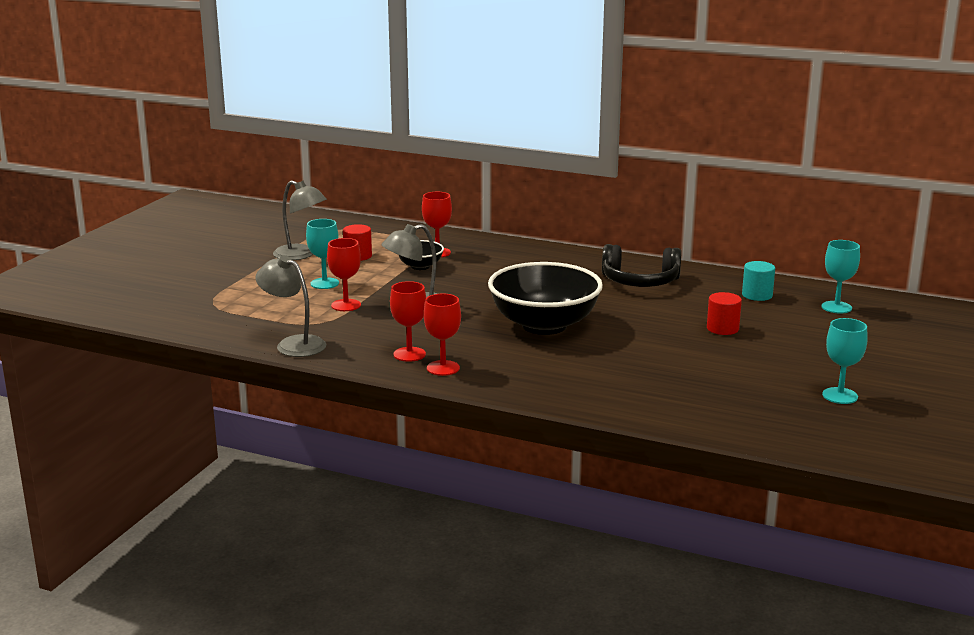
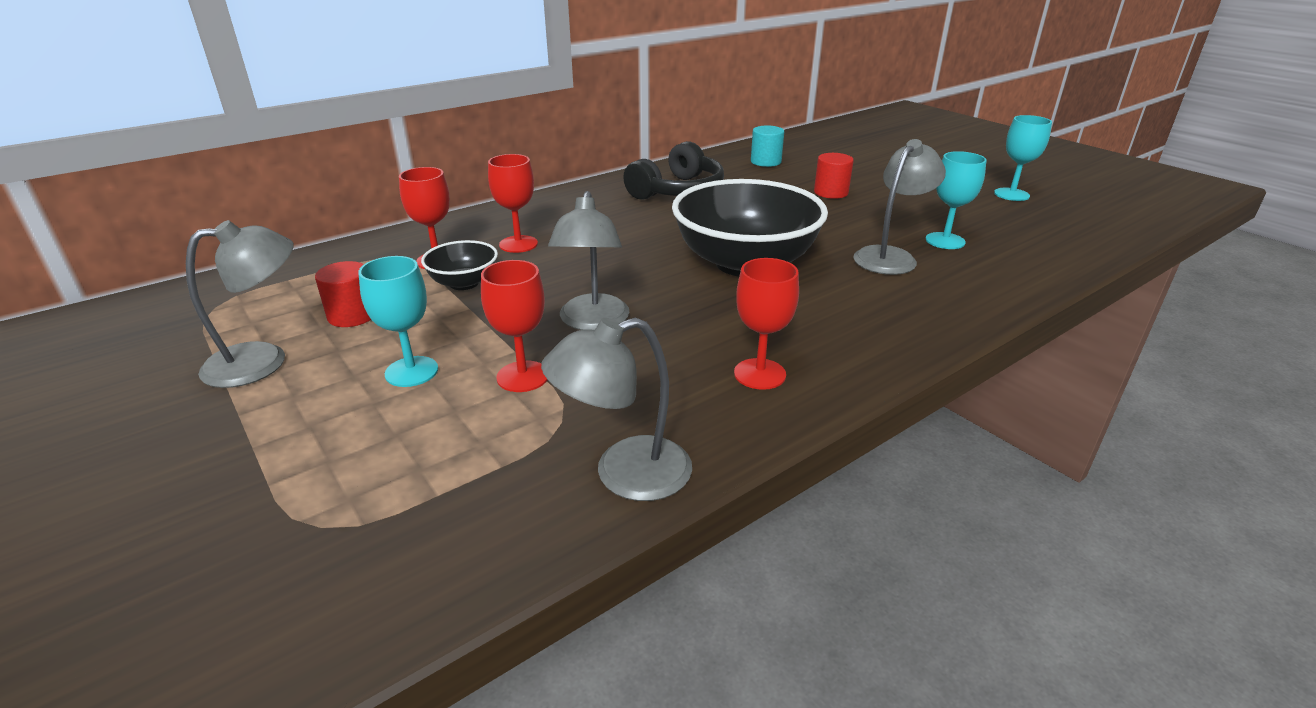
camera: 60 degrees left, 10 degrees up
(443, 368) = (827, 361): red goblet -> red goblet (518, 244)
(621, 365) = (890, 256): none -> grey lamp
(836, 307) = (820, 147): turquoise goblet -> turquoise goblet (945, 241)

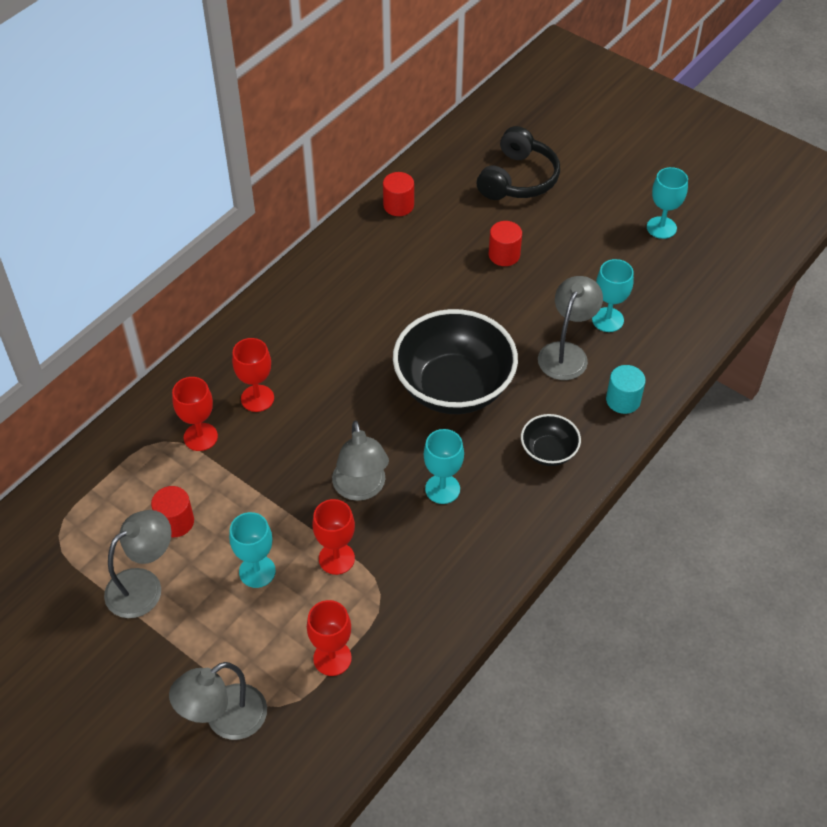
camera: 15 degrees left, 20 degrees up
(464, 283) = (240, 462): black bowl -> black bowl (548, 452)
(624, 474) = (435, 627): grey lamp -> grey lamp (225, 720)
(677, 191) = (364, 279): black headphones -> black headphones (518, 179)
(698, 337) = (442, 489): none -> turquoise goblet
(731, 159) = (398, 205): none -> red cylinder
(759, 374) = (494, 519): red goblet -> red goblet (332, 658)
(765, 162) = (433, 204): turquoise cylinder -> turquoise cylinder (623, 400)

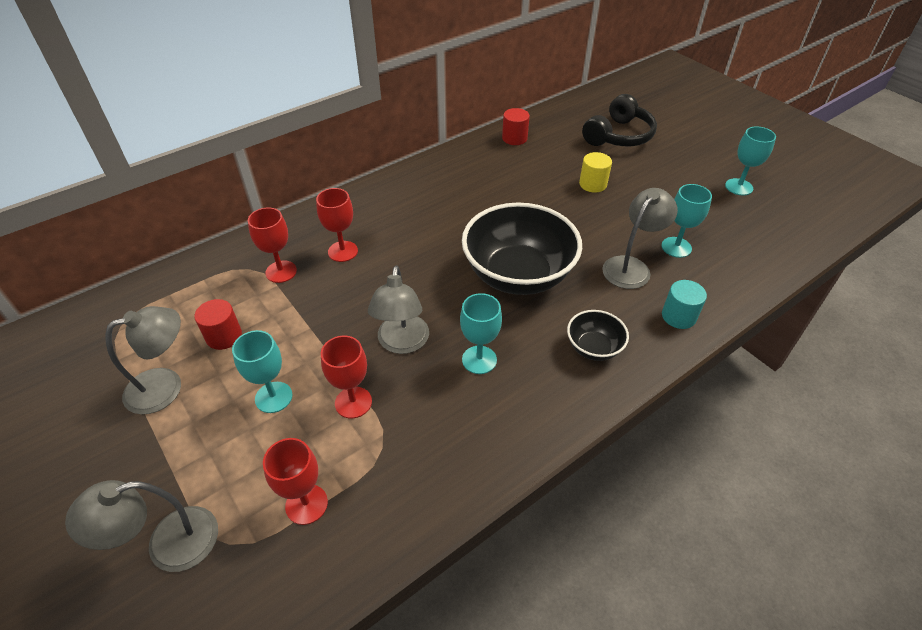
camera: 15 degrees right, 5 degrees down
(504, 255) = (593, 184): red cylinder -> yellow cylinder

